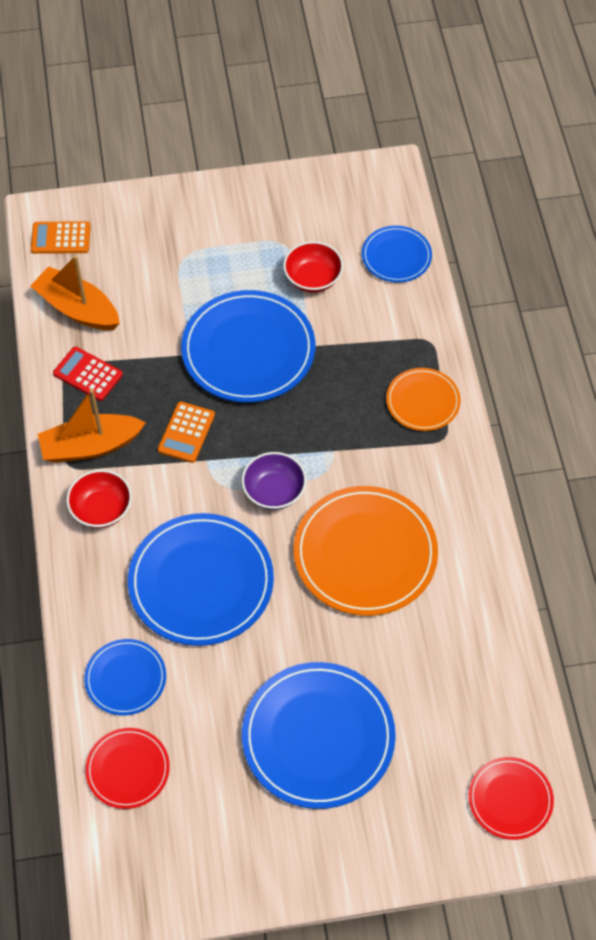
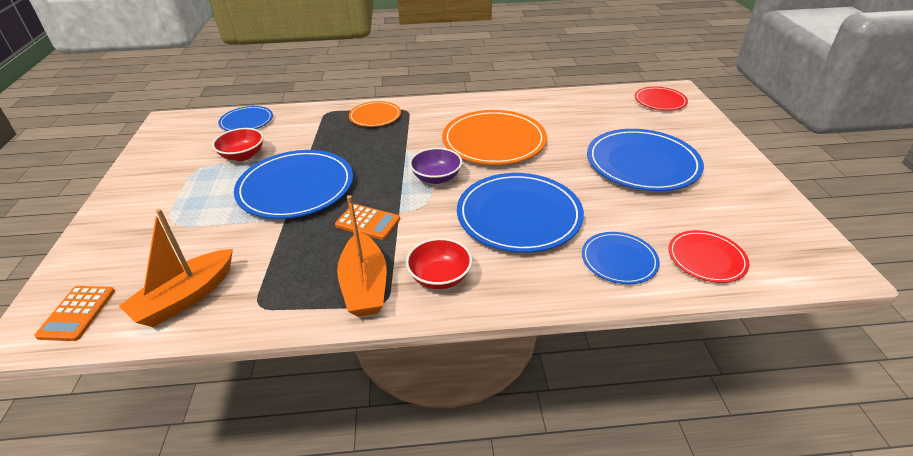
camera: 85 degrees left, 20 degrees down
(87, 374) = (275, 288): red calculator -> none

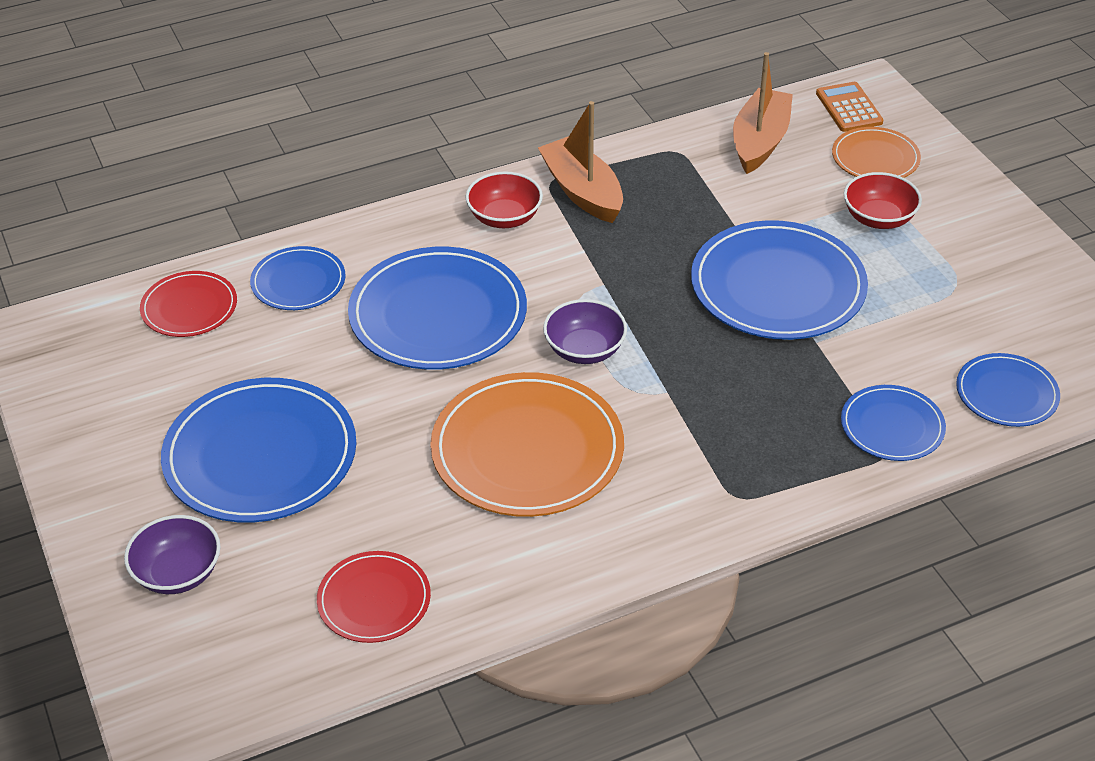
camera: 160 degrees right, 5 degrees up
(243, 155) = (920, 321): red bowl -> red bowl (878, 218)
(313, 120) = (892, 426): none -> blue plate
(368, 222) = (634, 260): orange calculator -> none
(375, 116) = (784, 464): orange plate -> orange plate (875, 158)
(660, 101) = (210, 662): red plate -> red plate (374, 600)
(681, 128) = (178, 573): none -> purple bowl

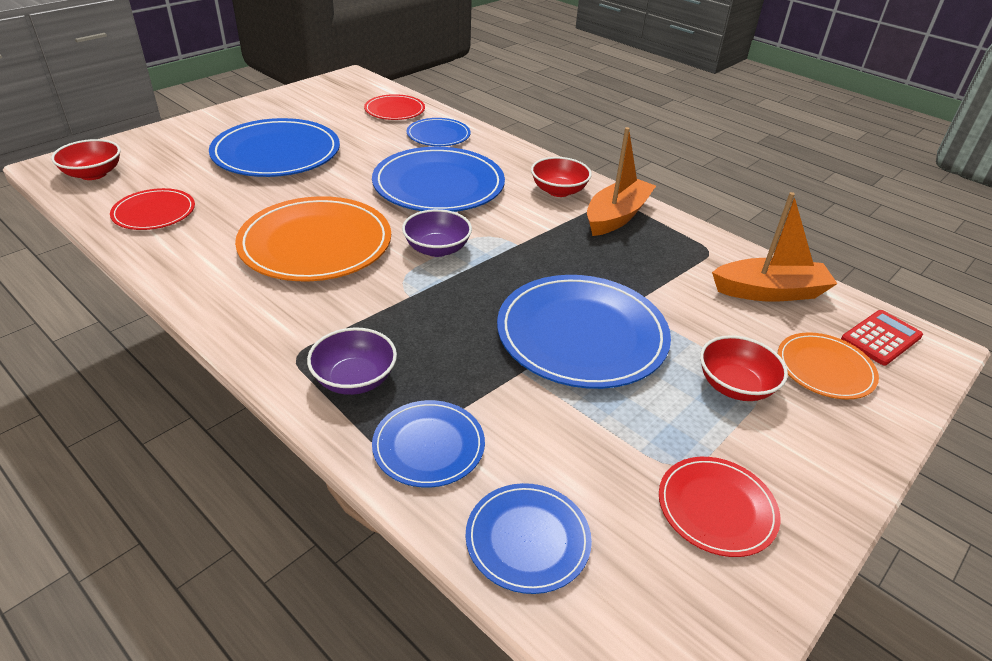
camera: 65 degrees right, 5 degrees down
(178, 573) = (171, 149): purple bowl -> purple bowl (354, 379)
(216, 668) = (93, 174): none -> red bowl
(848, 108) = (881, 338): orange calculator -> red calculator
(1004, 283) = (716, 508): none -> red plate

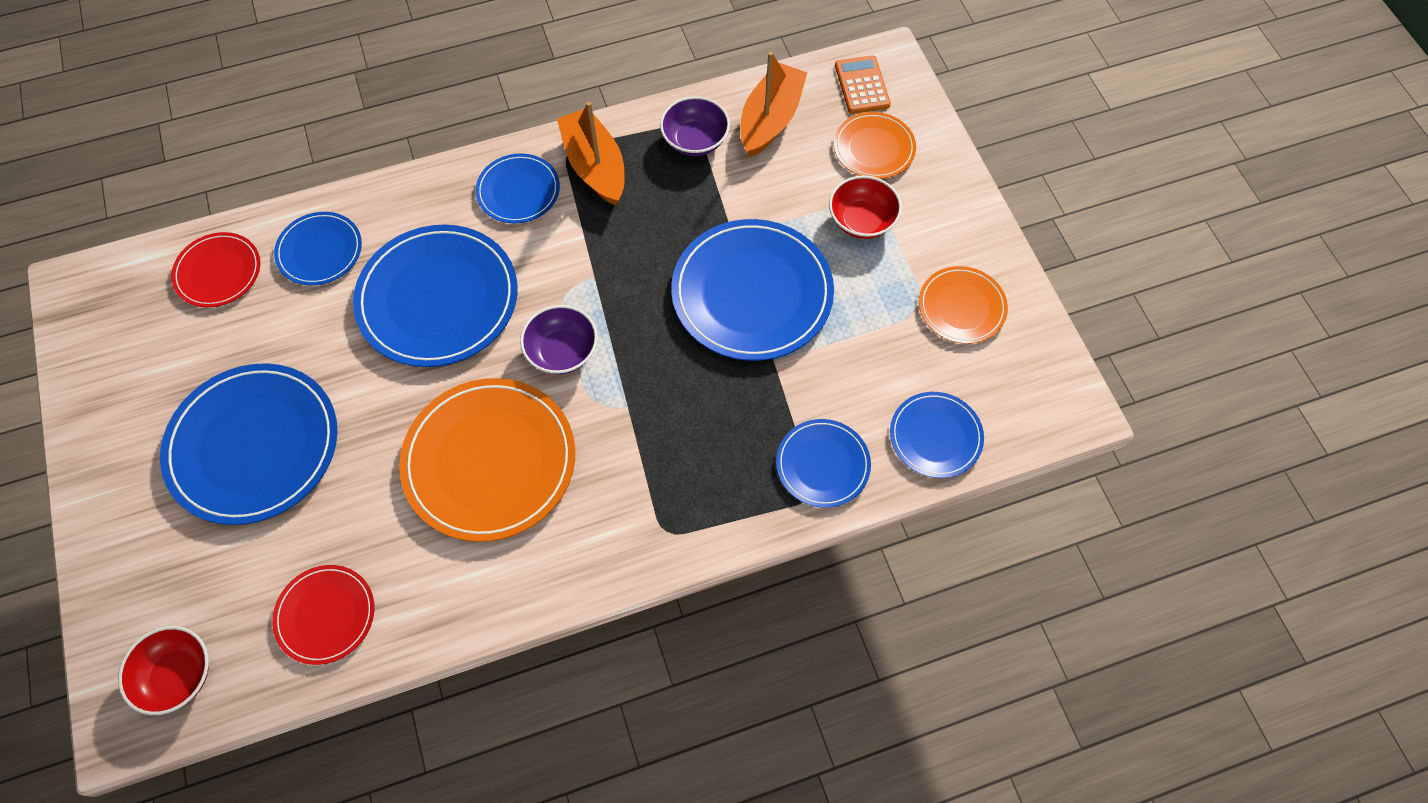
camera: 60 degrees left, 25 degrees up
(354, 379) = (720, 492): purple bowl -> purple bowl (695, 140)
(558, 191) = (518, 191): red bowl -> blue plate
(716, 508) = (961, 307): red plate -> orange plate
(881, 338) = (862, 85): red calculator -> orange calculator

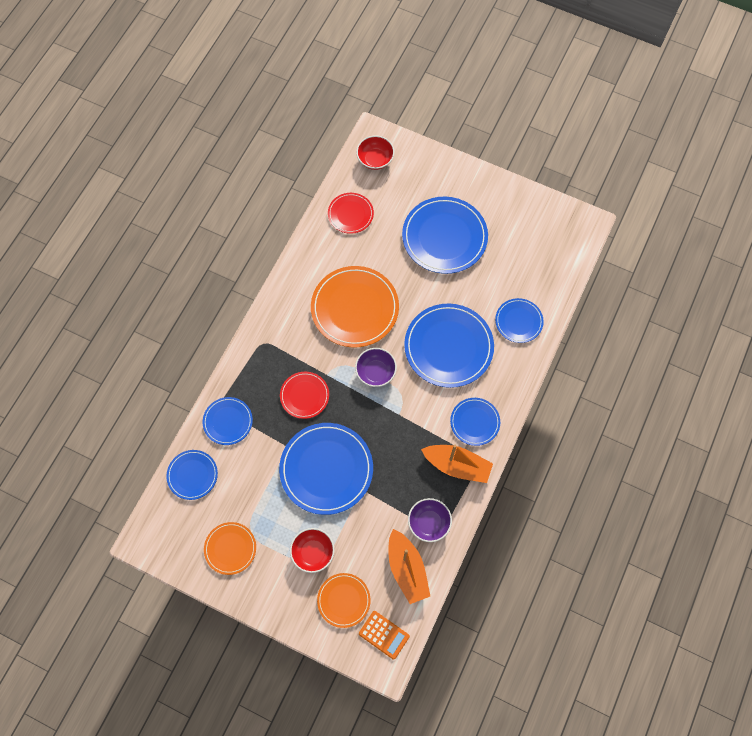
camera: 135 degrees right, 5 degrees up
(218, 272) = (544, 278): red plate -> red plate (304, 395)

